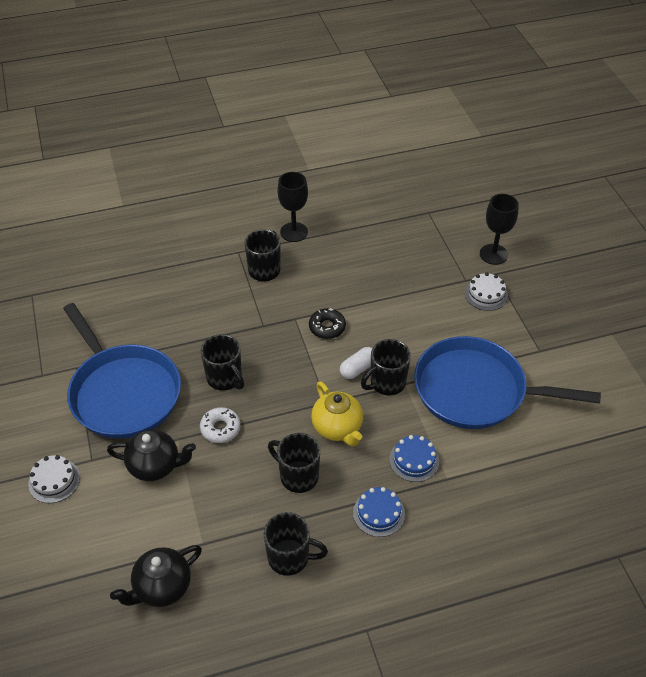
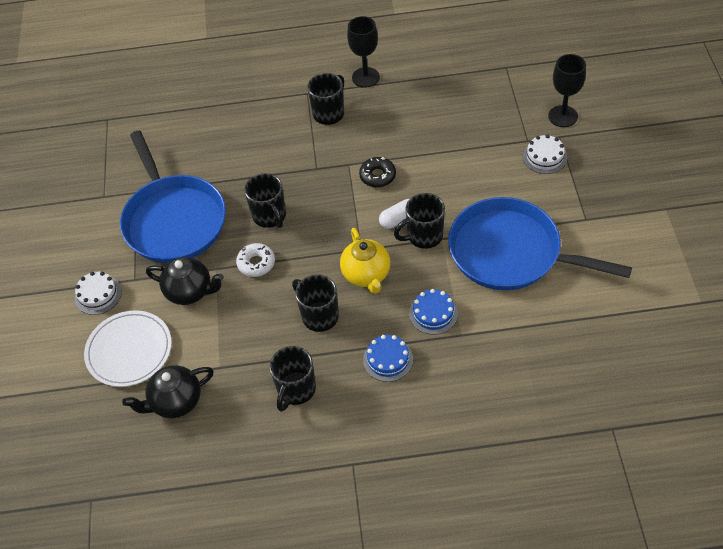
camera: 15 degrees right, 5 degrees up
(100, 537) = (129, 350): none -> white plate
(290, 558) = (296, 390): black mug -> black mug turned 90 degrees clockwise

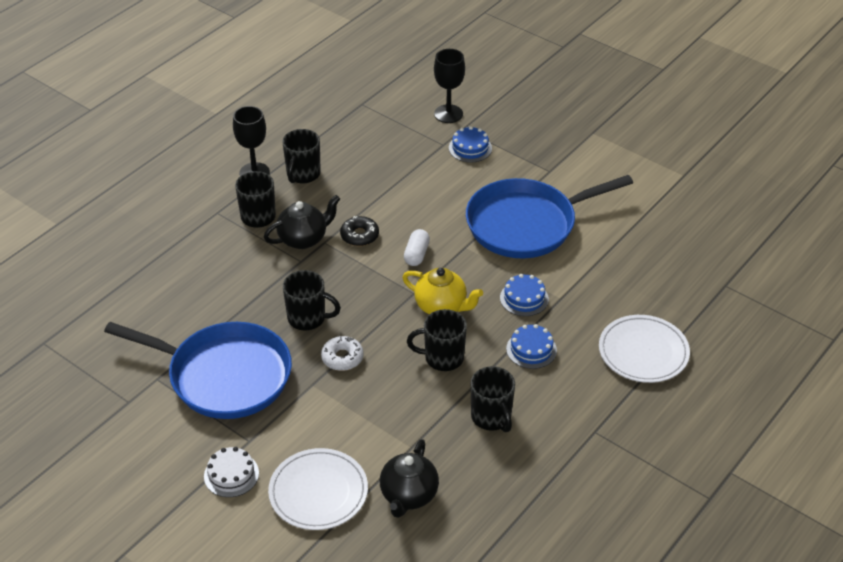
camera: 50 degrees left, 10 degrees down
(190, 291) = (312, 415): black teapot -> black teapot (303, 239)
(424, 236) = (450, 253): black mug -> black mug (303, 174)
(469, 430) = (643, 352): none -> white plate
(544, 157) = (470, 148): white cake -> blue cake

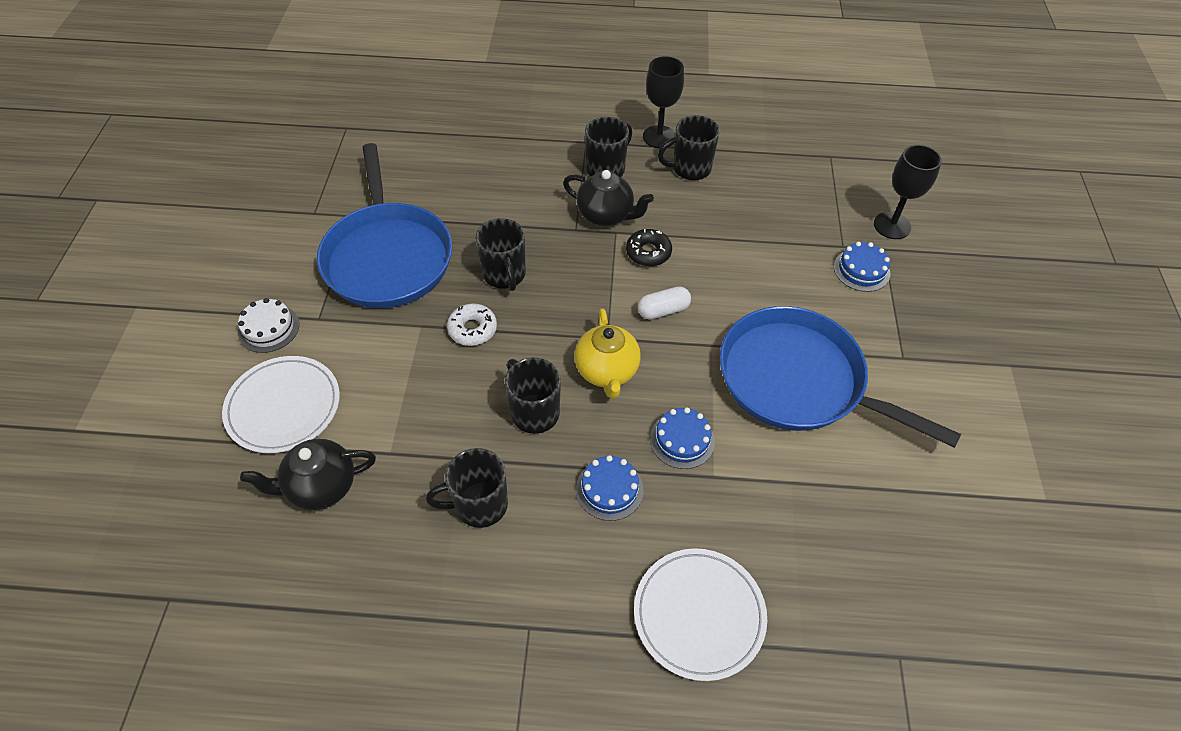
camera: 55 degrees right, 10 degrees up
(491, 417) = (479, 505): black mug -> black mug turned 45 degrees clockwise

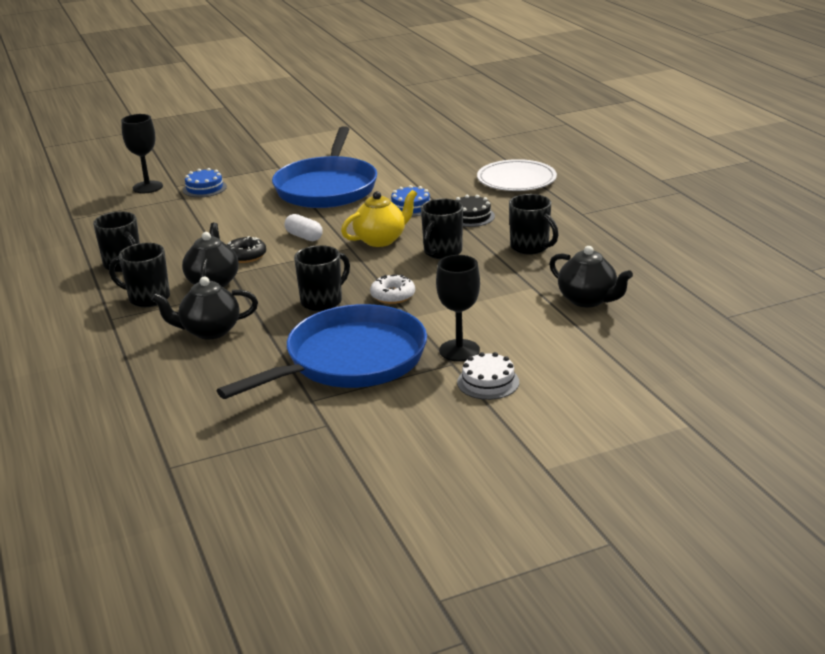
camera: 115 degrees left, 25 degrees down
(283, 406) = (549, 341): white plate -> none
(513, 190) = (210, 331): none -> black teapot
(609, 489) = (471, 216): blue cake -> black cake
(659, 137) = (82, 288): black goblet -> black goblet (459, 350)

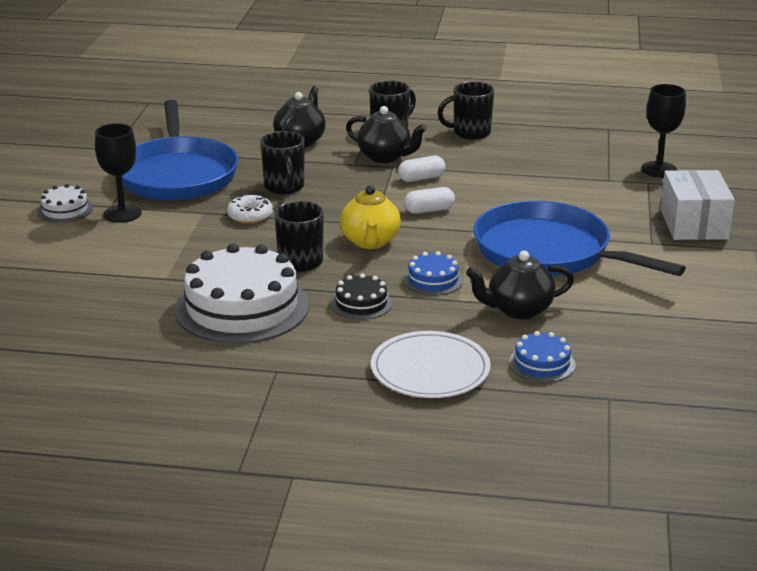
camera: 120 degrees right, 0 degrees up
(204, 188) = (623, 193): blue cake -> blue cake (542, 363)
(236, 162) = (693, 224): none -> white box
(246, 256) = (421, 178): black donut -> white capsule
(530, 247) = (242, 307): black mug -> white cake
(588, 300) = (102, 293): black teapot -> black teapot (518, 310)

